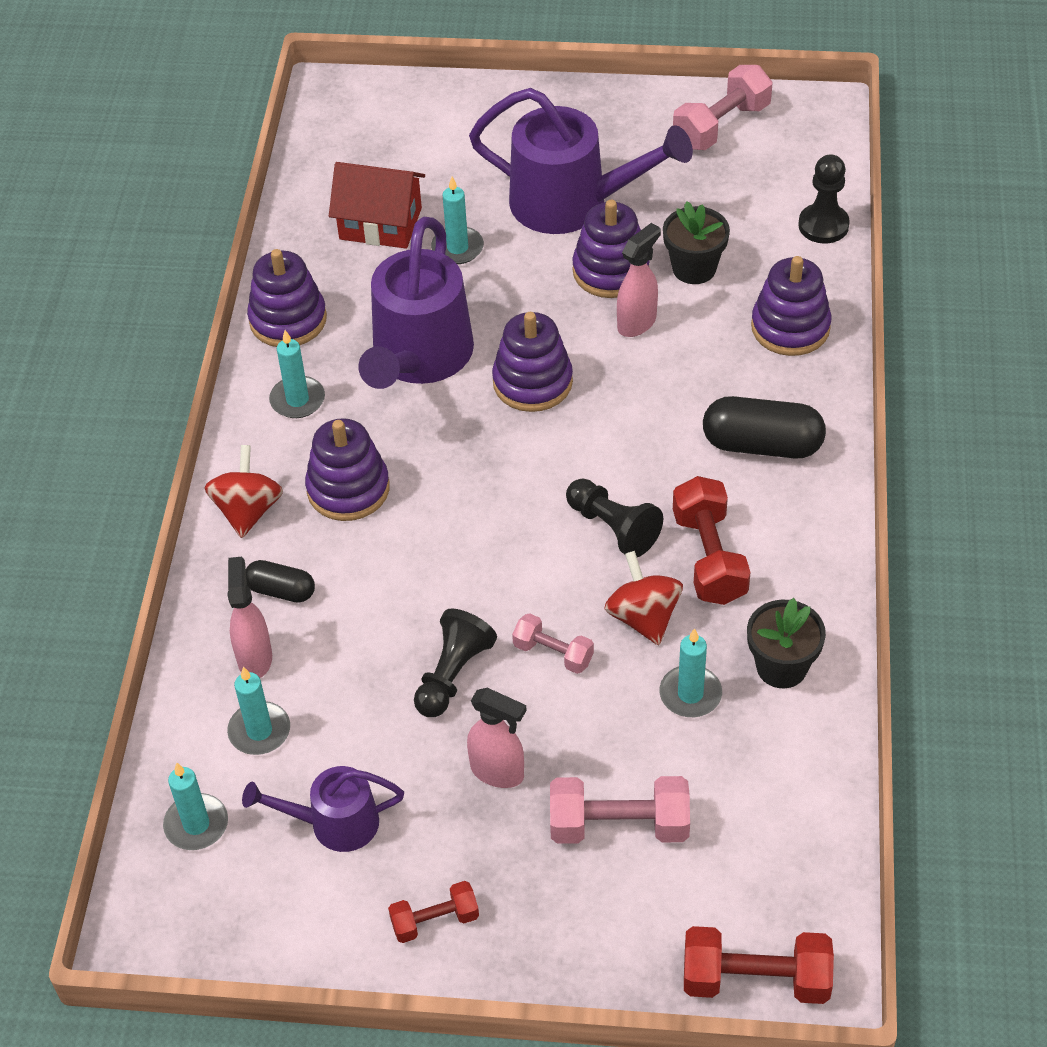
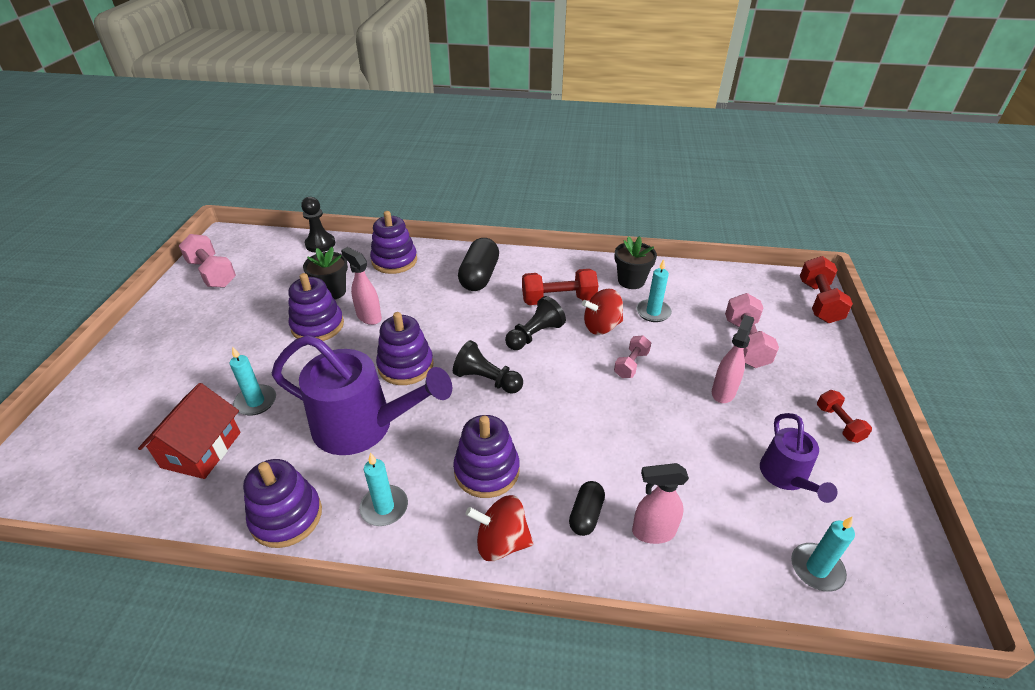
camera: 90 degrees left, 10 degrees down
(259, 731) = (720, 526): turquoise candle -> none
(452, 674) = (653, 412): black pawn -> black pawn (487, 380)
(573, 203) = (243, 340): purple watering can -> none

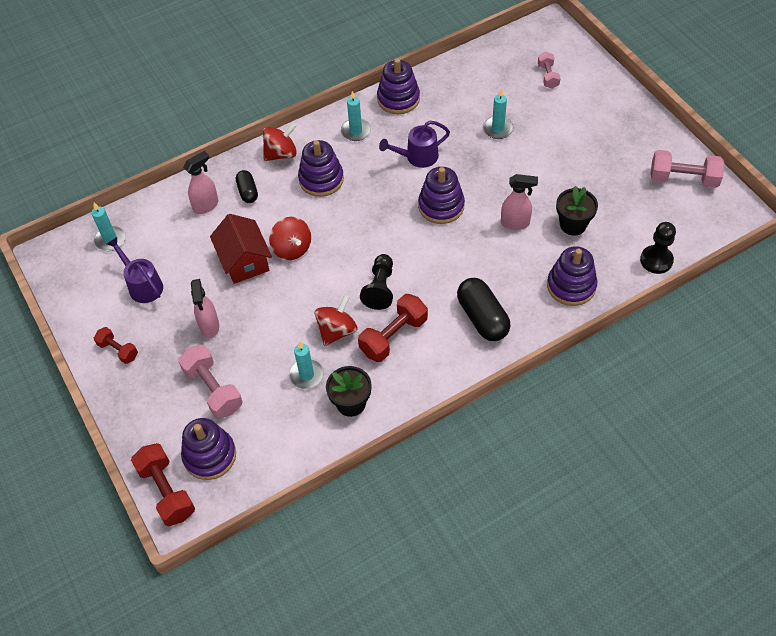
camera: 145 degrees right, 15 degrees up
(201, 450) = (486, 93): red house -> red house (244, 261)
(317, 326) = (539, 193): purple stacking toy -> purple stacking toy (210, 455)
(364, 426) = (417, 157): purple watering can -> purple watering can, size x0.55
(487, 380) = (377, 231): black pawn -> none
(586, 414) = (292, 249): none -> red spinning top
(631, 364) = (289, 308): pink dumbbell -> pink dumbbell (548, 76)

